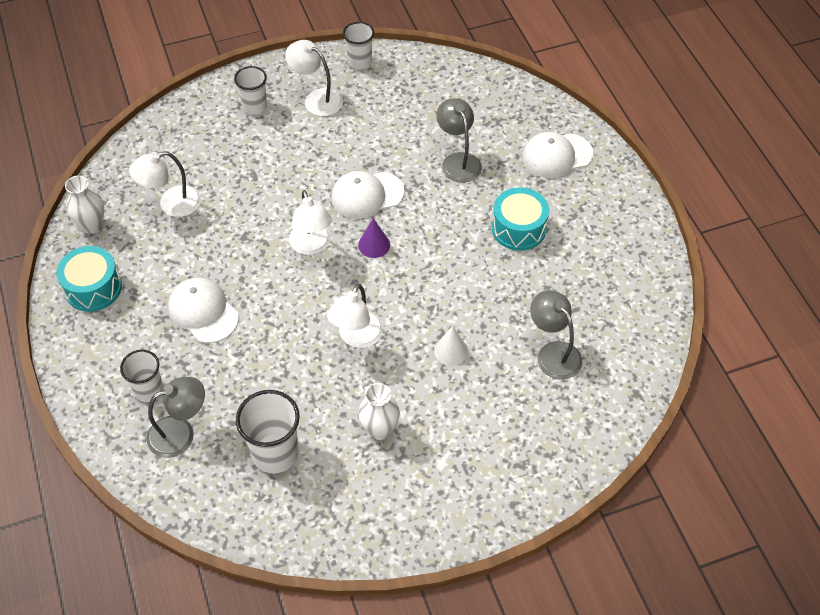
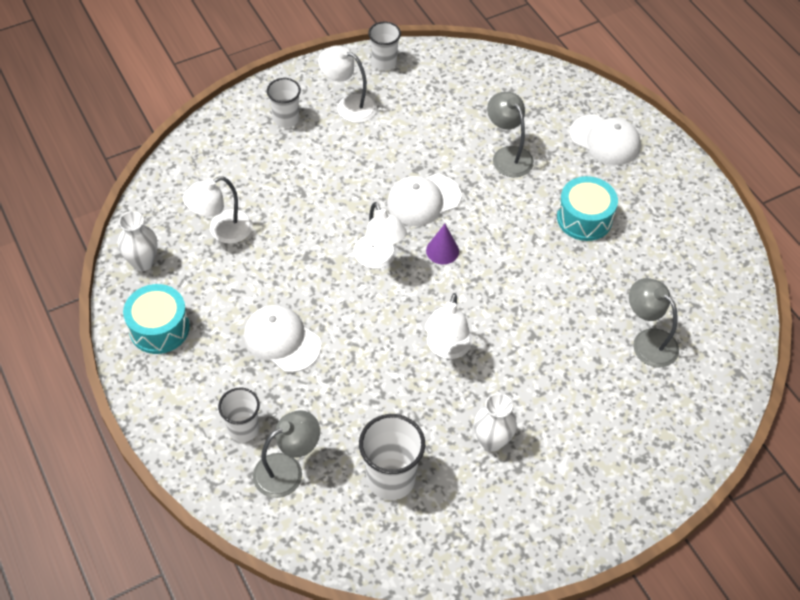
camera: 10 degrees left, 0 degrees up
(451, 351) = (545, 351): white cone -> none
(556, 156) = (605, 140): white cap -> white cap turned 120 degrees counterclockwise

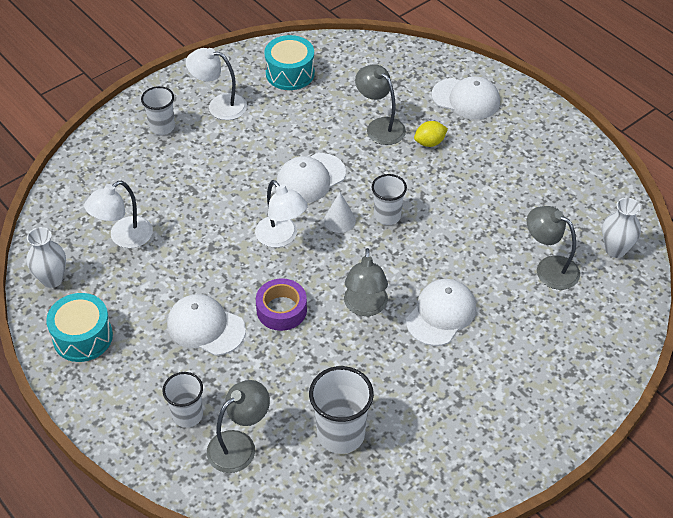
camera: 10 degrees left, 5 degrees down
(361, 336) = (281, 310): none -> purple tape
(384, 62) = (244, 62): white cup -> white cup (387, 216)
(442, 251) = (339, 220): purple cone -> white cone
(447, 348) = (365, 307): white lamp -> grey lamp
(492, 441) = (428, 382): white vase -> white vase (615, 250)
(522, 370) = (441, 314): none -> white cap
(555, 182) = (429, 143): none -> yellow lemon
(584, 218) = (464, 170): turquoise drum -> turquoise drum (290, 73)

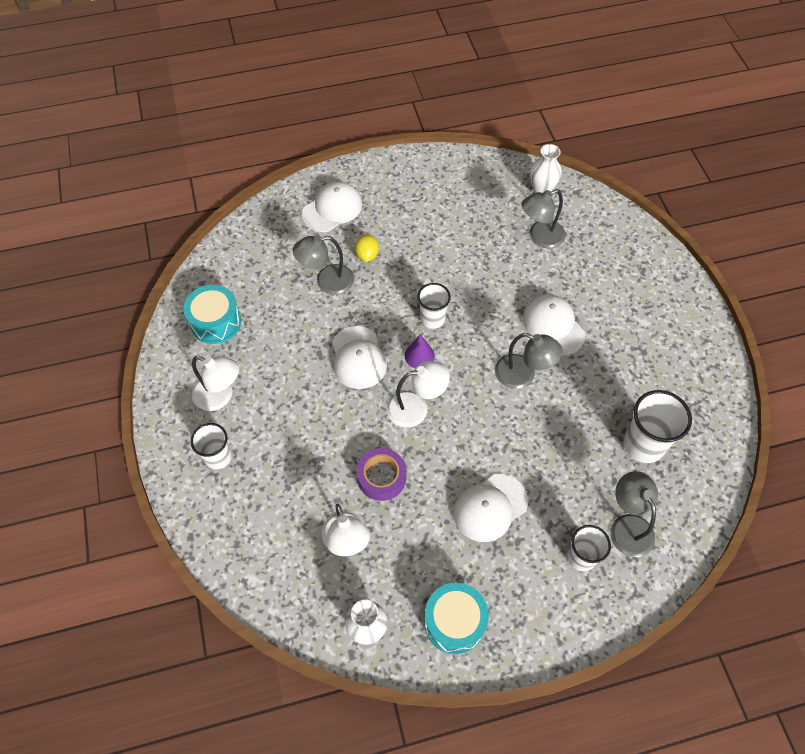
camera: 65 degrees left, 10 degrees up
(219, 105) = (220, 396): white lamp -> white lamp turned 105 degrees counterclockwise
(281, 310) = (498, 439): purple tape -> purple tape (381, 477)
(339, 220) = (419, 355): white cone -> purple cone

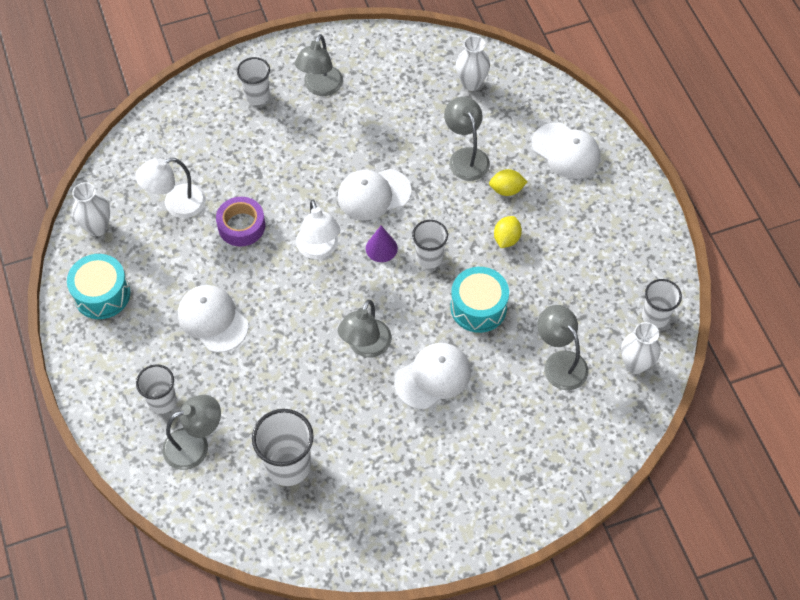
camera: 85 degrees right, 0 degrees up
(215, 322) = (404, 70): turquoise drum -> turquoise drum (478, 307)
(220, 396) = (320, 87): white lamp -> grey lamp
(243, 269) = (471, 83): none -> white vase
(418, 260) = (506, 239): none -> yellow lemon
(499, 173) = (655, 316): none -> white cup

